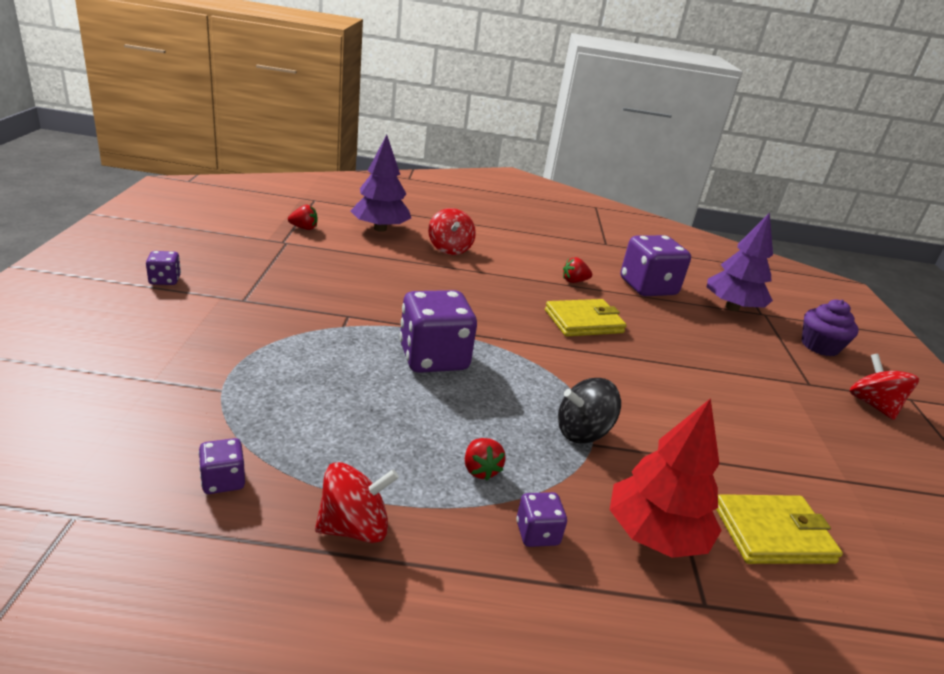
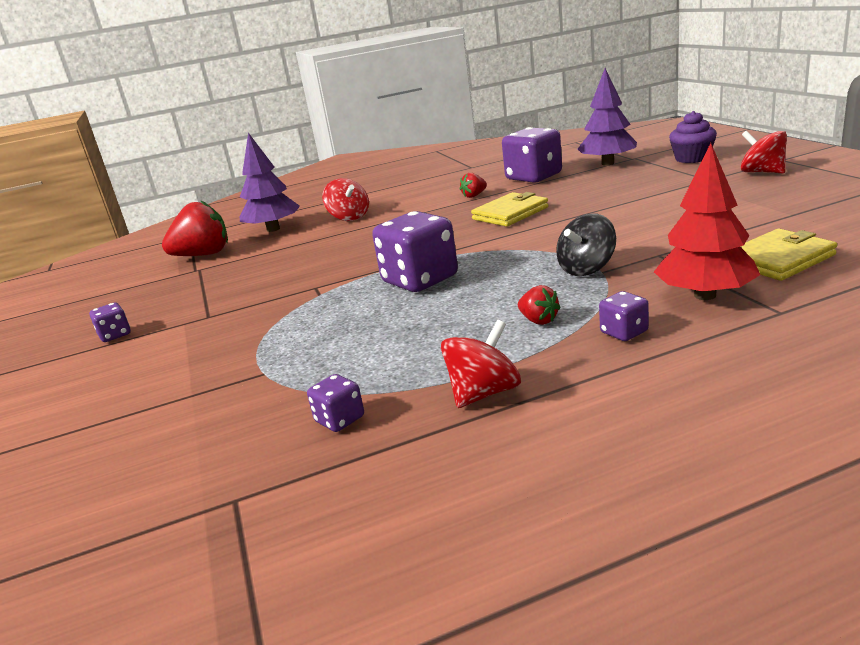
camera: 15 degrees left, 5 degrees down
(304, 228) = (203, 255): red strawberry -> red strawberry, size x2.08

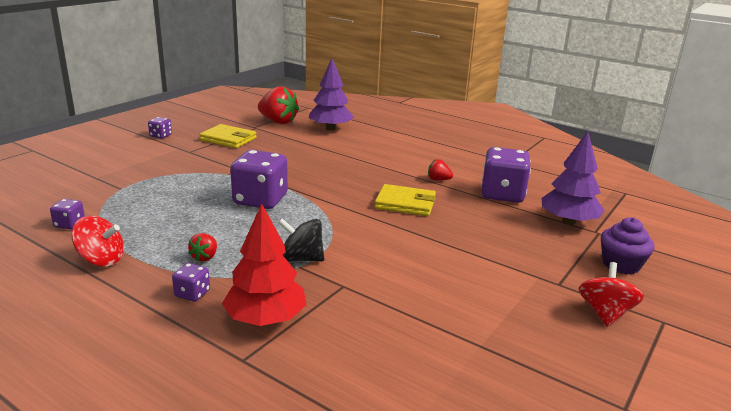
camera: 50 degrees right, 0 degrees up
(349, 217) = (365, 146): red spinning top -> none
(778, 259) = (355, 348): yellow wallet -> yellow wallet (228, 139)

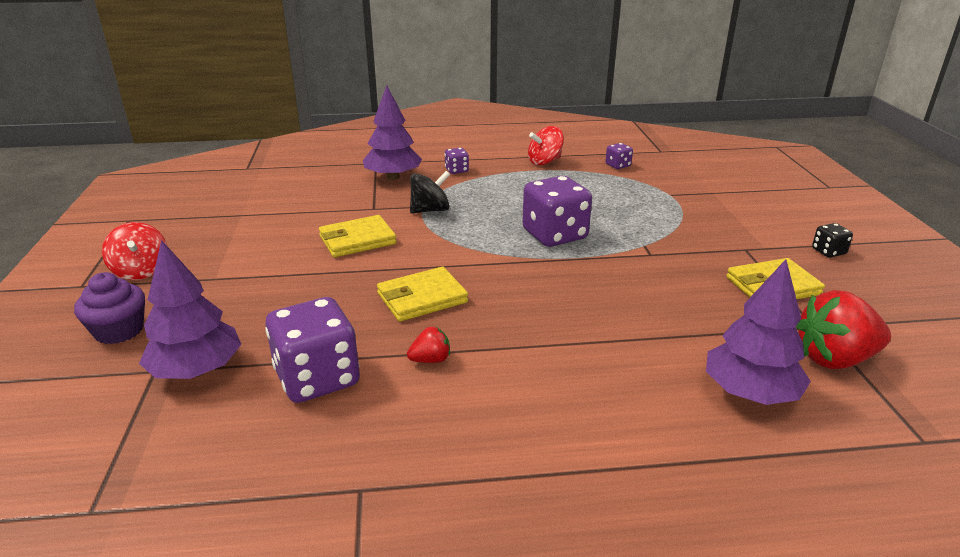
camera: 140 degrees right, 5 degrees up
(160, 136) = (828, 251): purple dice -> black dice
(205, 257) = (493, 185): red strawberry -> none
(266, 319) = (393, 177): red tree -> purple tree
(397, 259) = (357, 240): none -> yellow wallet

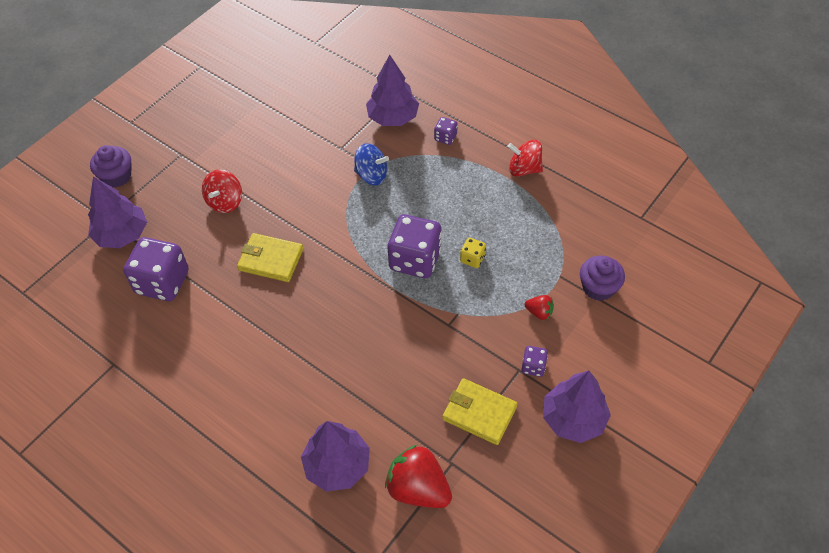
camera: 45 degrees right, 25 degrees up
(141, 271) = (165, 127): red spinning top -> red spinning top (225, 202)
(357, 240) = (296, 177): yellow wallet -> none
(430, 210) = (371, 175): black spinning top -> blue spinning top
(430, 360) = (221, 311): red strawberry -> red strawberry (539, 312)
(596, 214) = (472, 259): none -> yellow dice
(618, 165) = (574, 213): purple dice -> purple dice (533, 366)
(703, 188) = (598, 287): none -> purple cupcake
(828, 251) = (573, 418): black dice -> purple tree

